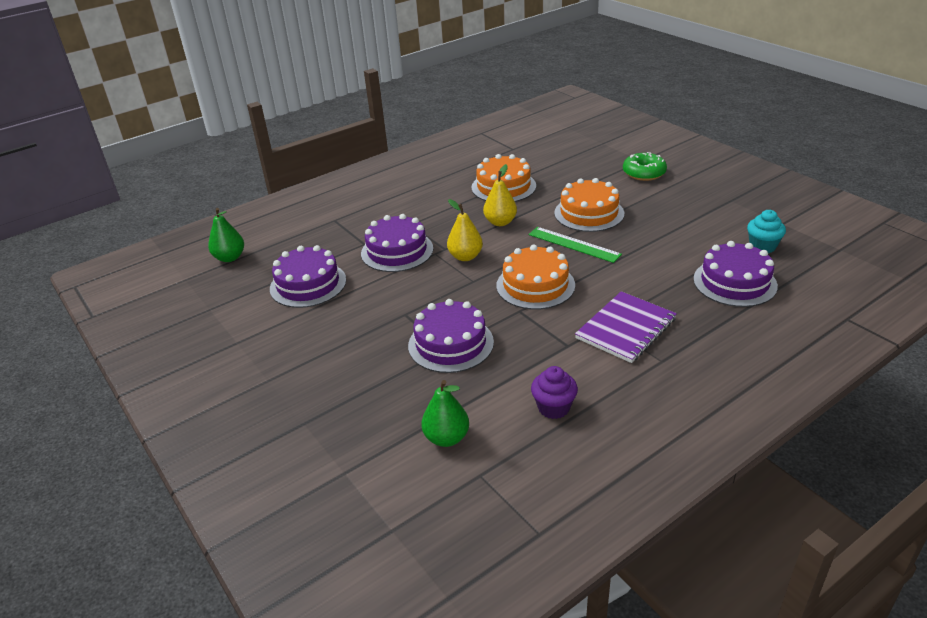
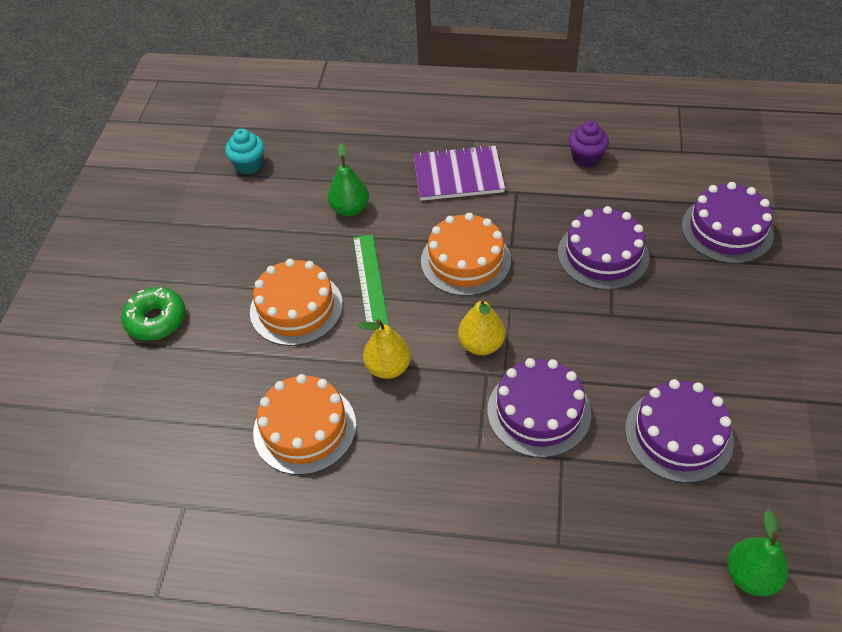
camera: 135 degrees left, 15 degrees up
(446, 438) = (681, 185): green pear -> green pear (350, 209)
(734, 282) = (326, 154): purple cake -> purple cake (727, 229)

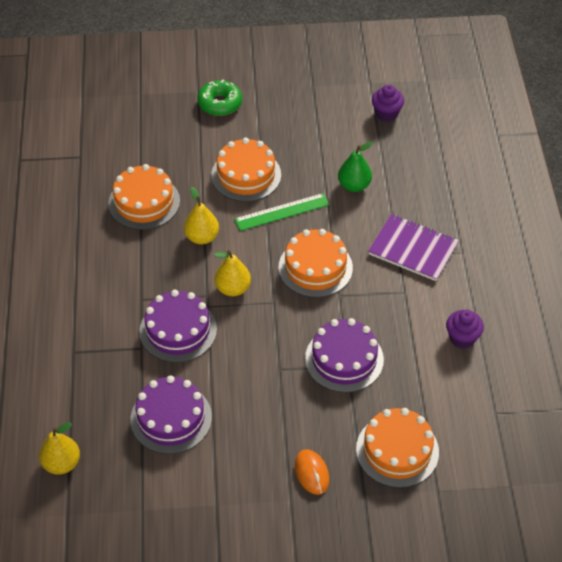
camera: 75 degrees right, 0 degrees up
(249, 165) = (386, 113): turquoise cupcake -> purple cupcake
(458, 175) = (413, 249): purple notebook -> purple notebook turned 45 degrees counterclockwise
(727, 229) = (397, 450): purple cake -> orange cake
(751, 576) = (61, 463): green pear -> yellow pear
(757, 304) = (312, 473): none -> orange mouse

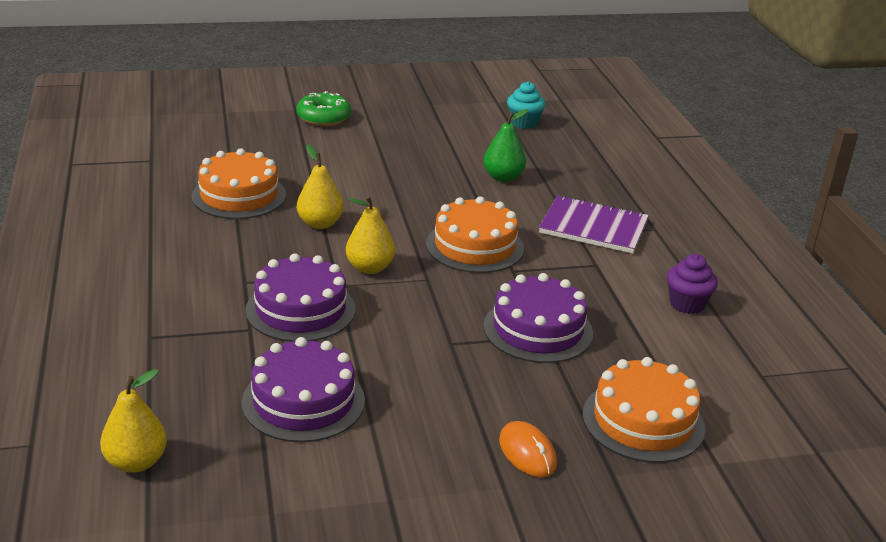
camera: 10 degrees left, 20 degrees down
(246, 175) = (367, 171): orange cake -> none
(282, 212) = (419, 200): green ruler -> none
(386, 113) = (524, 123): purple cupcake -> turquoise cupcake

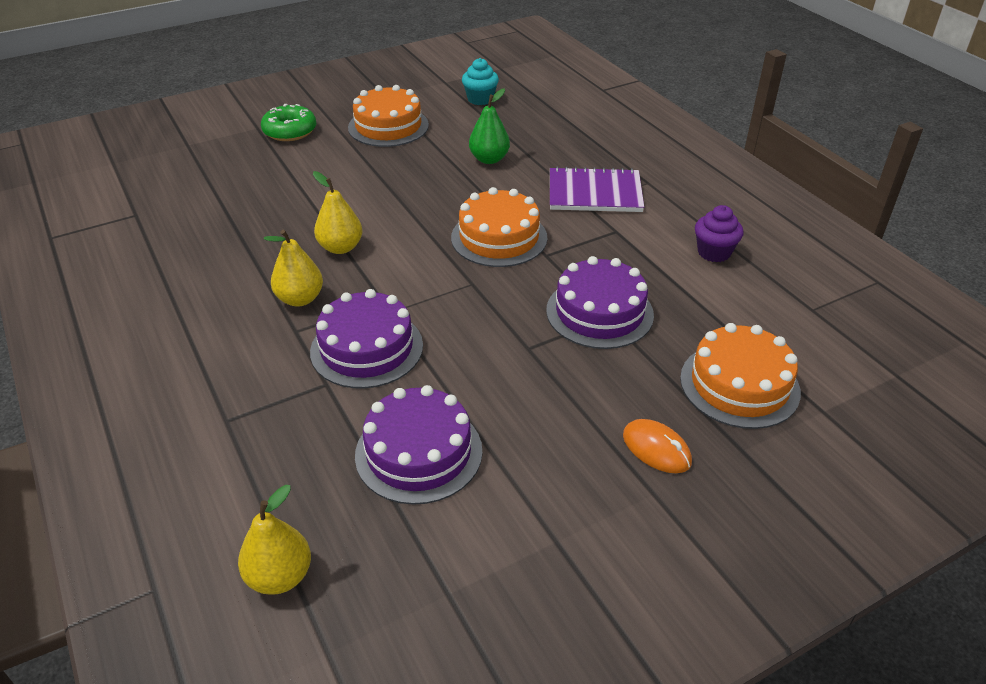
camera: 15 degrees left, 10 degrees up
(239, 195) = (245, 234): orange cake -> orange cake (388, 126)
(370, 268) = (412, 285): yellow pear -> yellow pear (300, 299)

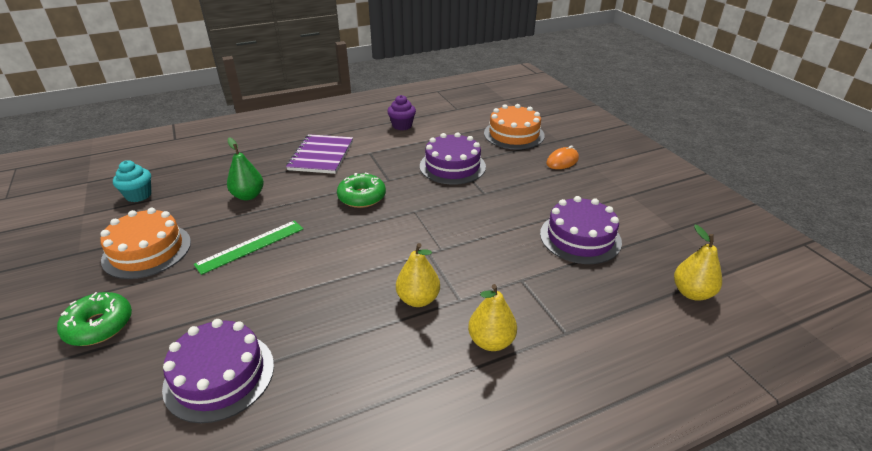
camera: 85 degrees left, 5 degrees down
(340, 247) = (349, 277): yellow pear -> yellow pear (491, 341)
(367, 348) = (482, 260): purple cake -> purple cake (219, 375)
(395, 178) = (250, 246): none -> green ruler
(499, 237) = (362, 197): orange cake -> green donut

